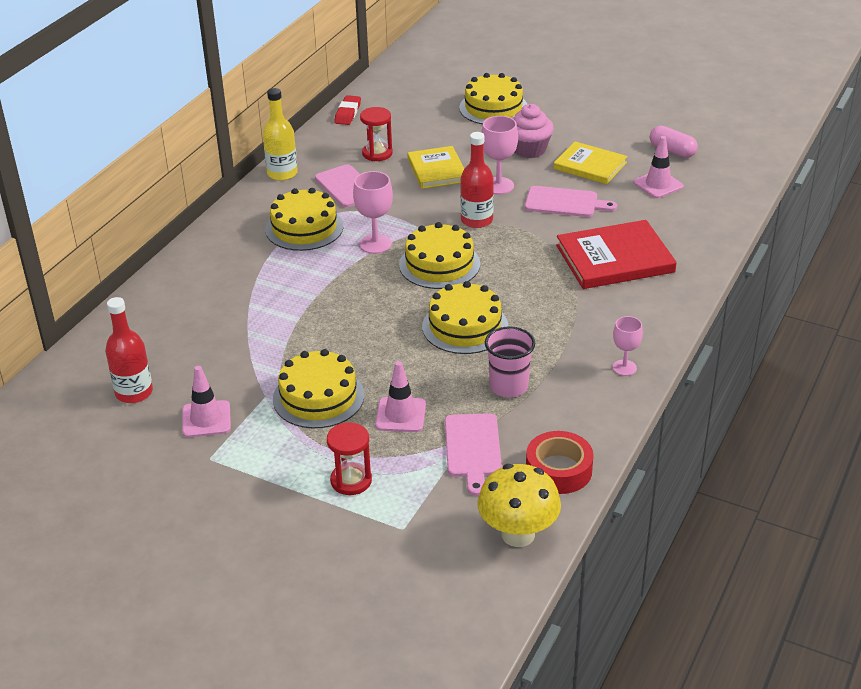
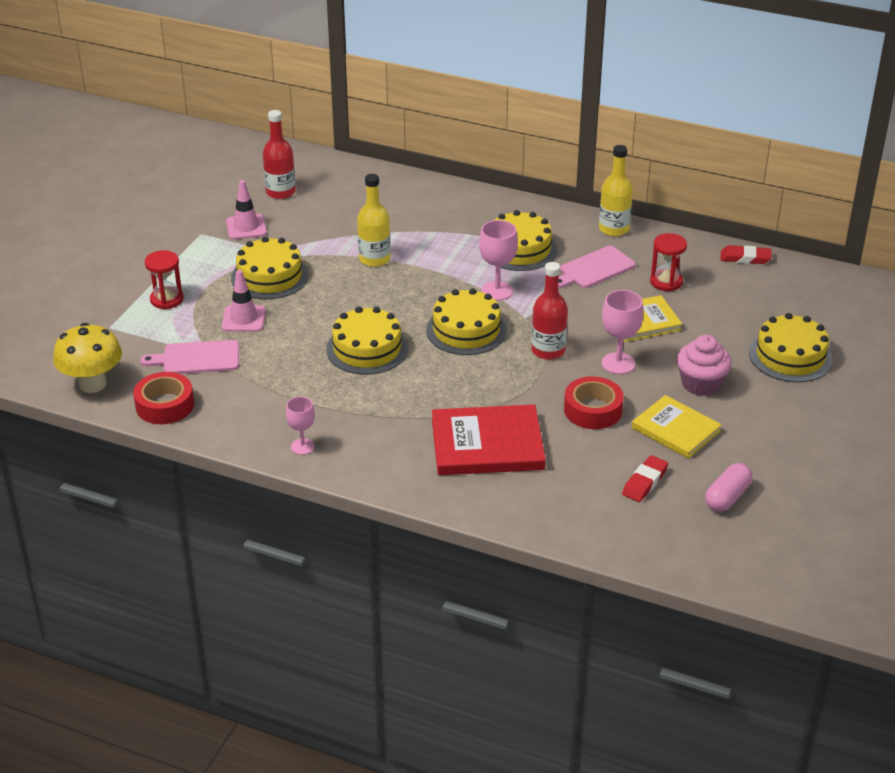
camera: 85 degrees right, 0 degrees up
(300, 320) = (374, 259): none -> yellow bottle
(508, 386) = (278, 376): pink cup -> none
(564, 202) = (593, 410): pink cutting board -> red tape
(590, 166) = (676, 429): yellow book -> yellow book turned 75 degrees counterclockwise
(614, 259) = (487, 444): red book -> red book turned 75 degrees counterclockwise
(658, 185) = (645, 482): pink traffic cone -> red eraser

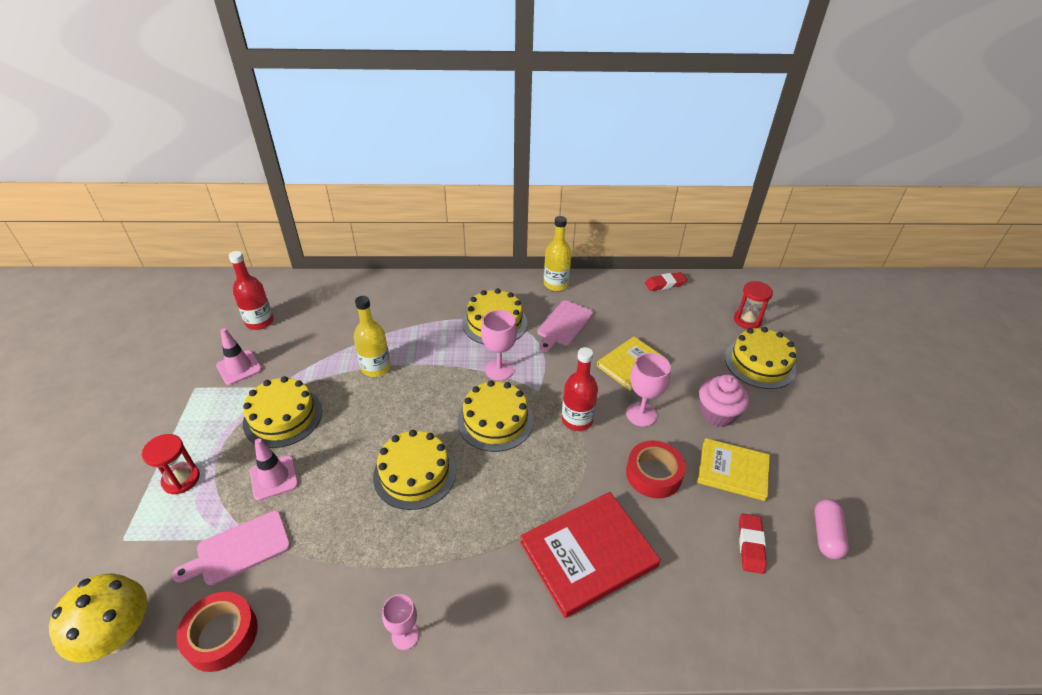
camera: 25 degrees left, 5 degrees up
(666, 282) = (624, 321): red hourglass -> red hourglass (747, 320)

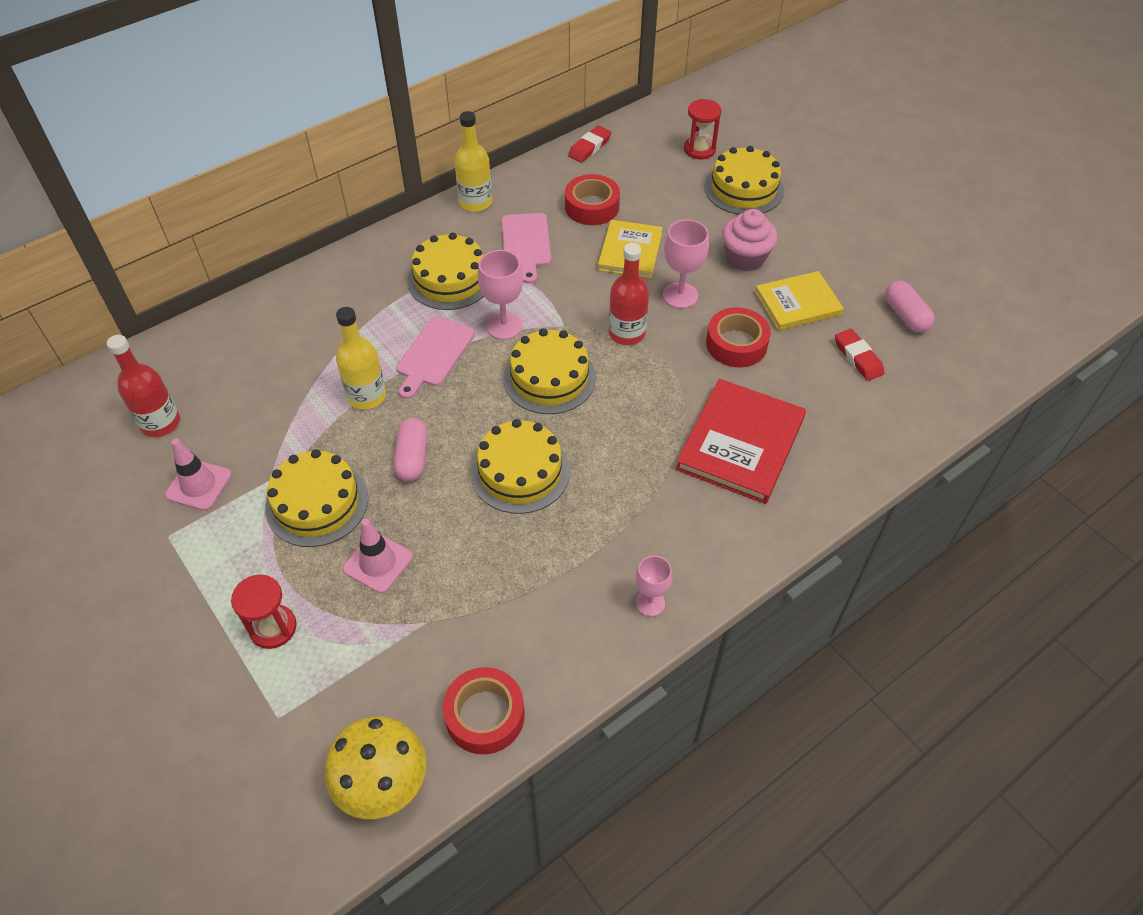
camera: 35 degrees left, 10 degrees up
(240, 549) = (418, 642): pink cutting board -> pink cutting board (434, 354)
(361, 422) = (412, 458): none -> pink capsule
(631, 322) = (592, 207): none -> red tape

